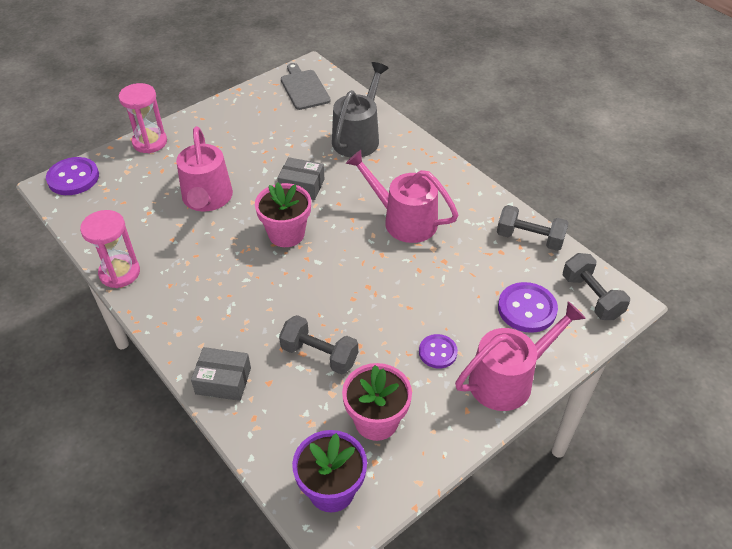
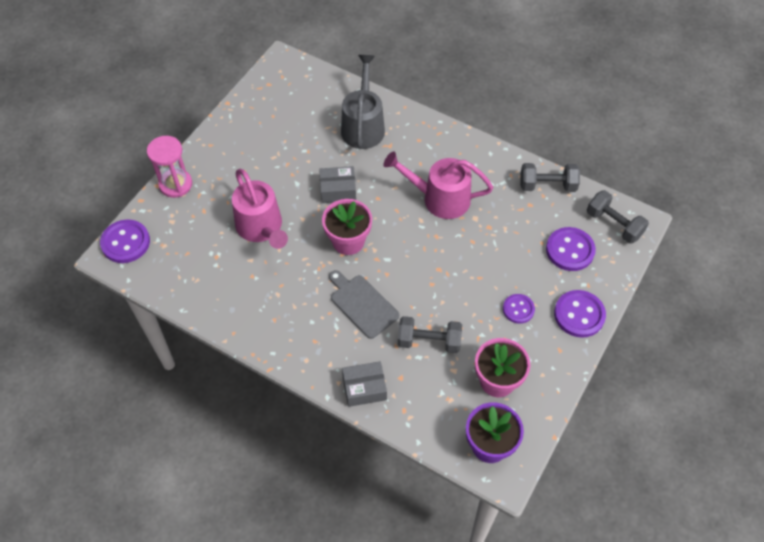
camera: 20 degrees left, 10 degrees up
(119, 273) = (224, 322): pink hourglass -> none
(304, 88) = (288, 86): grey cutting board -> grey cutting board (362, 304)
(508, 379) = (579, 315): pink watering can -> purple button

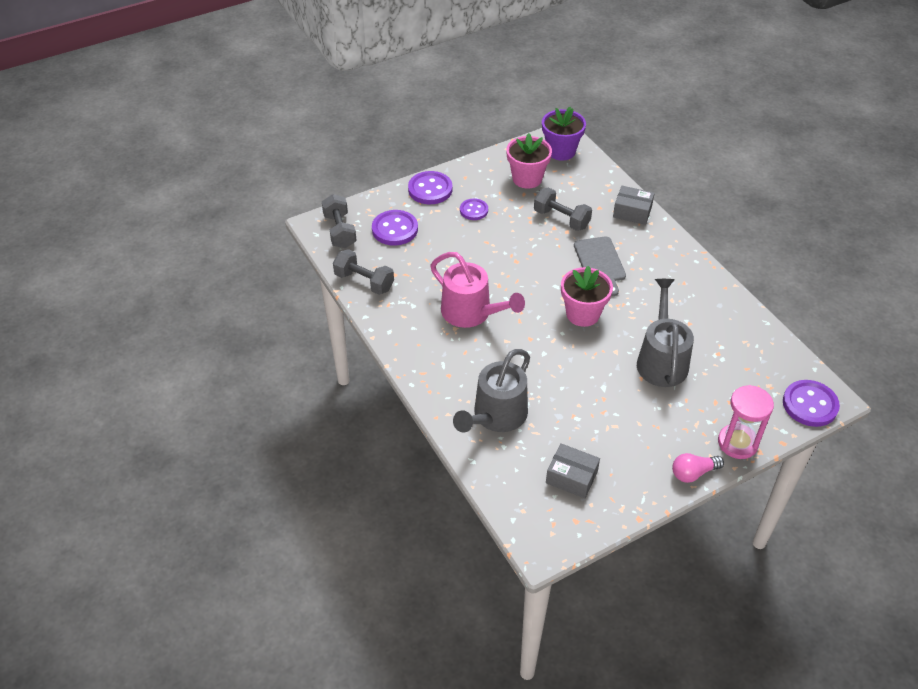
camera: 150 degrees left, 10 degrees down
(201, 148) = (693, 473): none -> pink light bulb
(261, 227) = (661, 360): pink watering can -> grey watering can
(338, 190) = (565, 362): grey box -> grey box (571, 477)

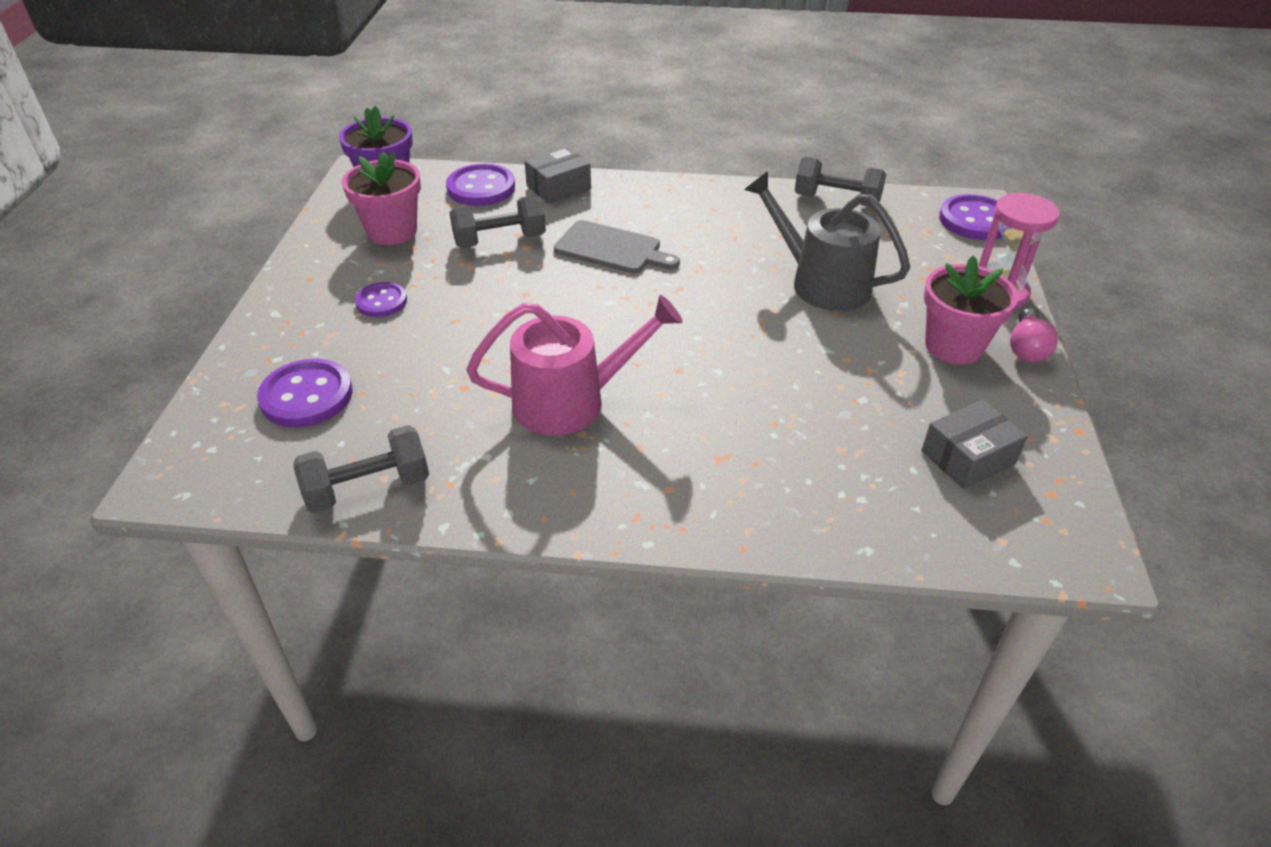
camera: 55 degrees left, 5 degrees down
(340, 231) = (220, 461): grey dumbbell -> grey dumbbell (836, 201)
(430, 189) = (282, 320): purple button -> purple button (481, 188)
(496, 416) = (796, 476): grey watering can -> none
(583, 314) = (683, 304): pink flower pot -> pink flower pot (953, 346)

